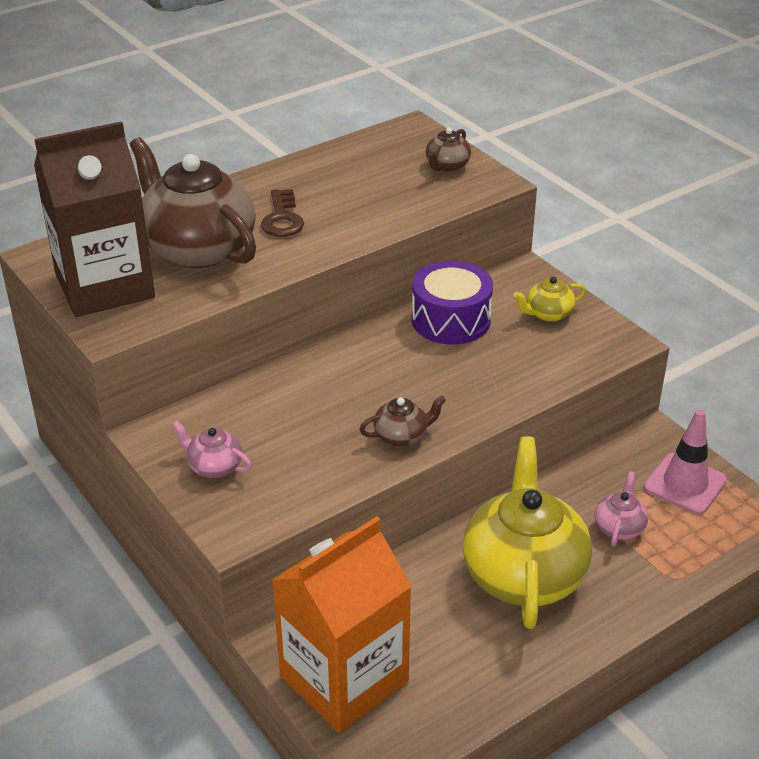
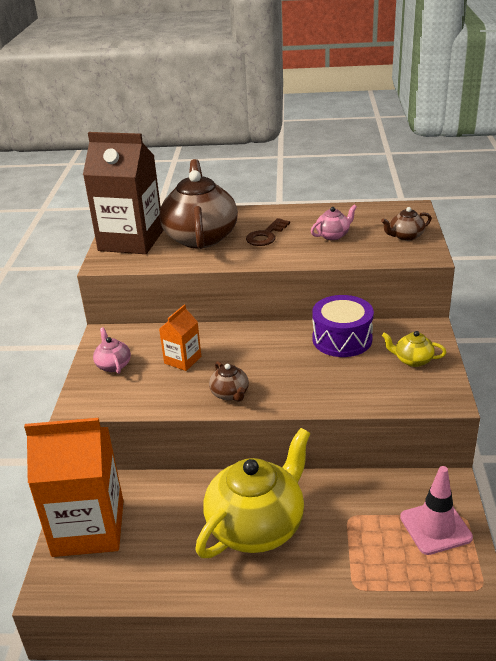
camera: 40 degrees right, 5 degrees down
(296, 422) = (182, 360): none -> orange carton
(402, 436) = (230, 394): brown teapot -> brown teapot turned 45 degrees clockwise
(619, 527) = (354, 531): pink teapot -> pink teapot (333, 235)

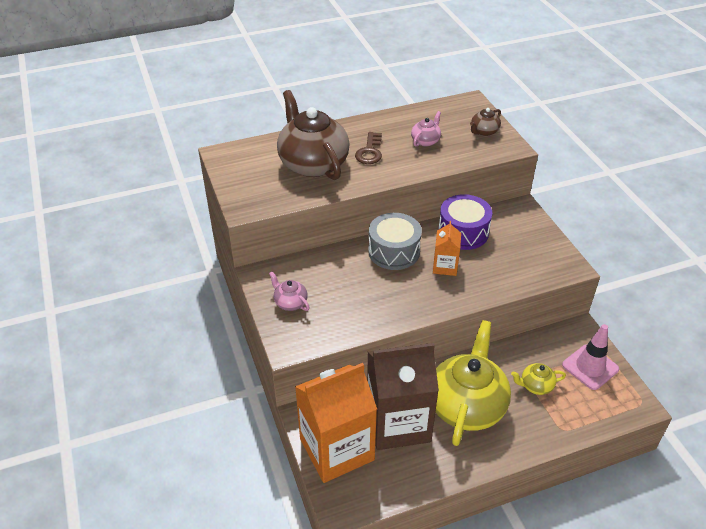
camera: 25 degrees left, 10 degrees up
(131, 240) = (251, 179): brown carton -> brown carton (398, 423)
(182, 360) = (347, 283): orange carton -> orange carton (445, 266)
(230, 394) = (408, 304): brown teapot -> none
(252, 342) = (394, 251): none -> grey drum
(412, 360) = (527, 239): yellow teapot -> yellow teapot (536, 386)

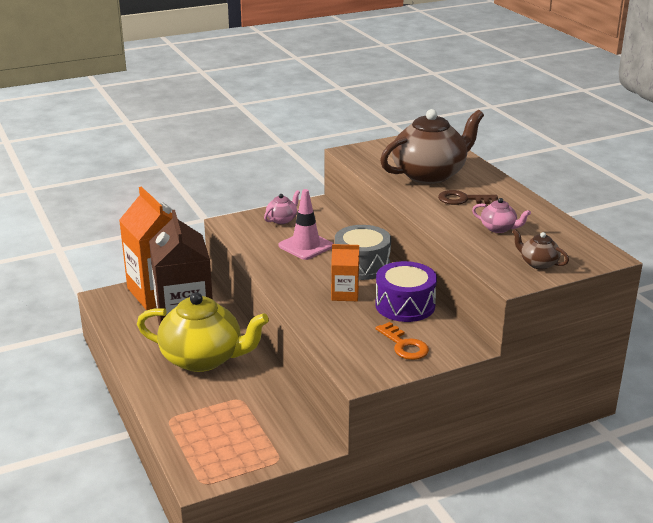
camera: 85 degrees right, 15 degrees down
(523, 239) = (404, 345): none -> orange key
(536, 386) = (228, 404): yellow teapot -> none
(590, 367) = (256, 446): pink traffic cone -> pink traffic cone (306, 246)

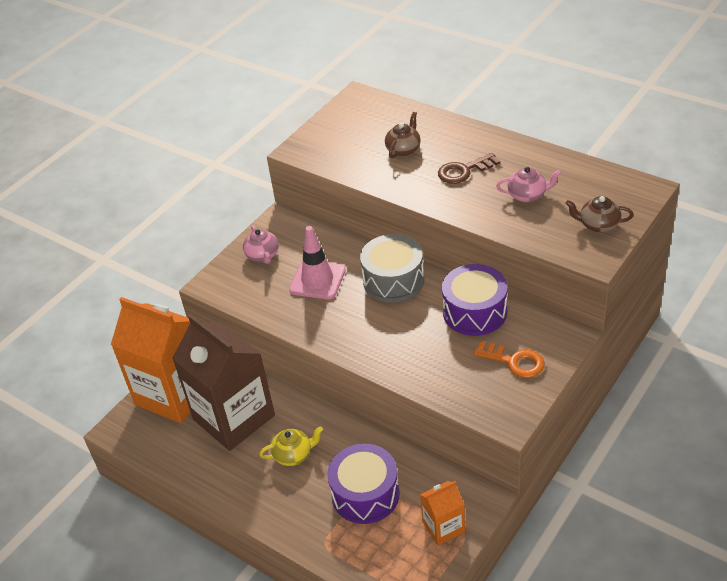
camera: 25 degrees left, 15 degrees up
(203, 358) = (293, 454): yellow teapot -> yellow teapot, size x0.43
(230, 403) = (365, 494): none -> purple drum
(282, 219) = (263, 255): pink teapot -> pink teapot turned 150 degrees clockwise
(345, 294) = (408, 325): orange carton -> orange carton (443, 527)
(430, 174) = (403, 149): brown teapot -> brown teapot, size x0.43

